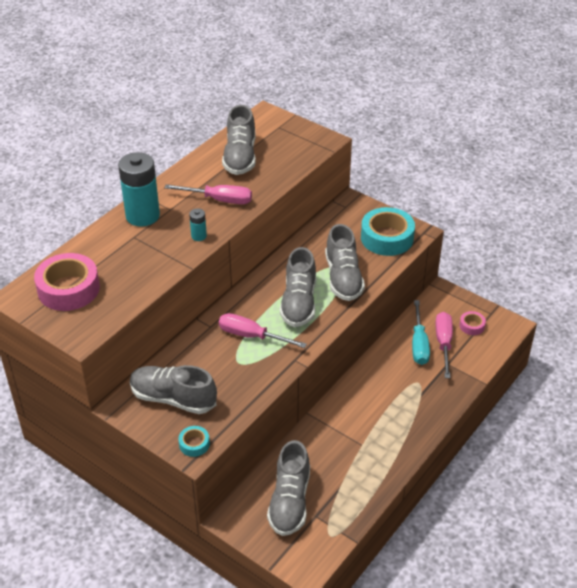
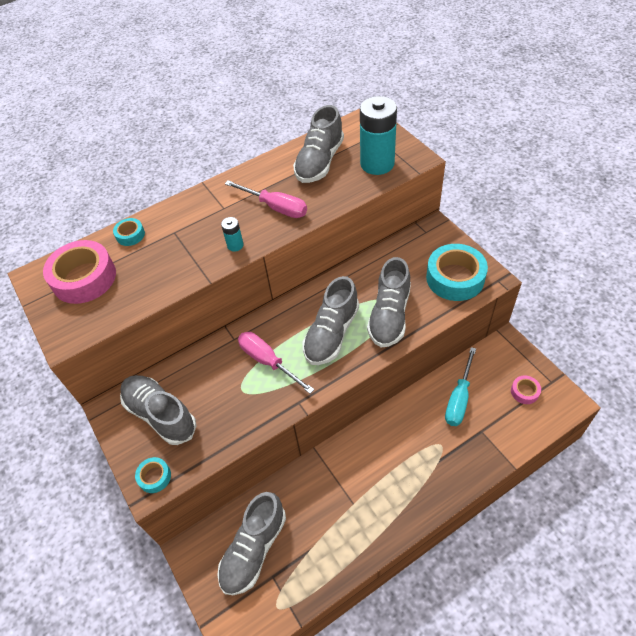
camera: 25 degrees right, 10 degrees up
(92, 247) = (130, 235): none -> turquoise tape
(142, 216) = (194, 210): turquoise battery -> turquoise battery (377, 164)
(443, 343) = (485, 405): pink screwdriver -> none

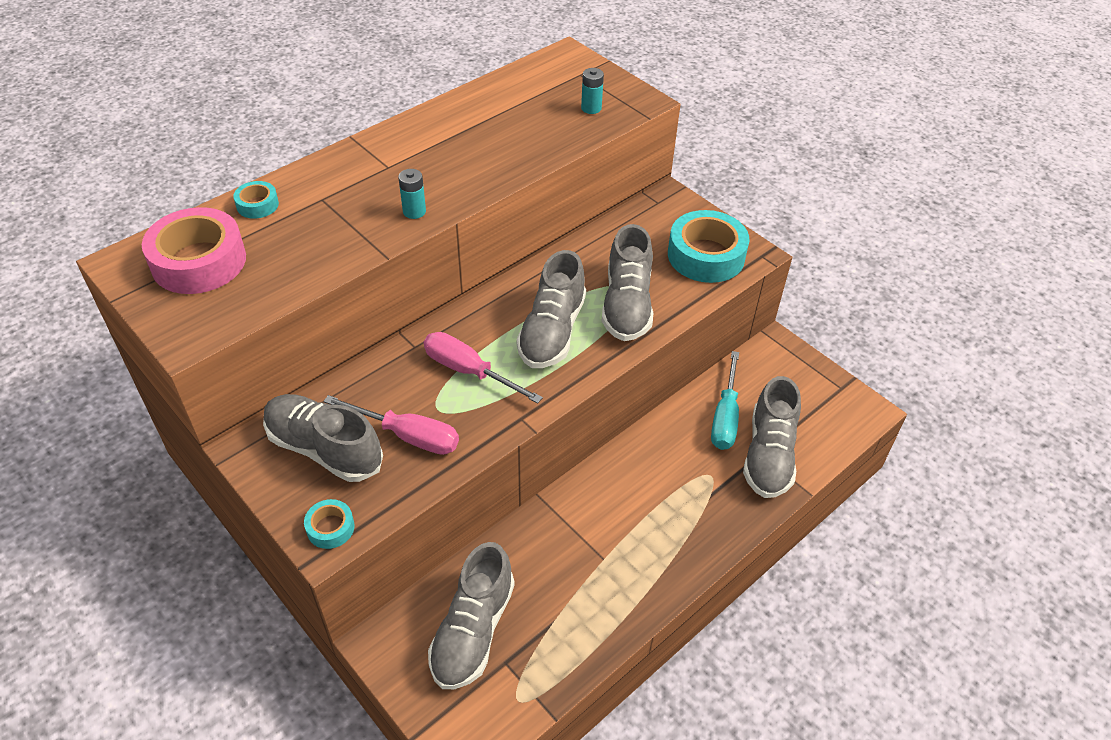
camera: 15 degrees left, 5 degrees down
(276, 207) = (462, 163): pink screwdriver -> pink screwdriver (408, 436)
(319, 162) = (512, 108): grey shoe -> grey shoe (768, 455)
(377, 164) = (591, 108): turquoise battery -> turquoise battery, size x0.44
(524, 392) = (809, 402): pink tape -> none

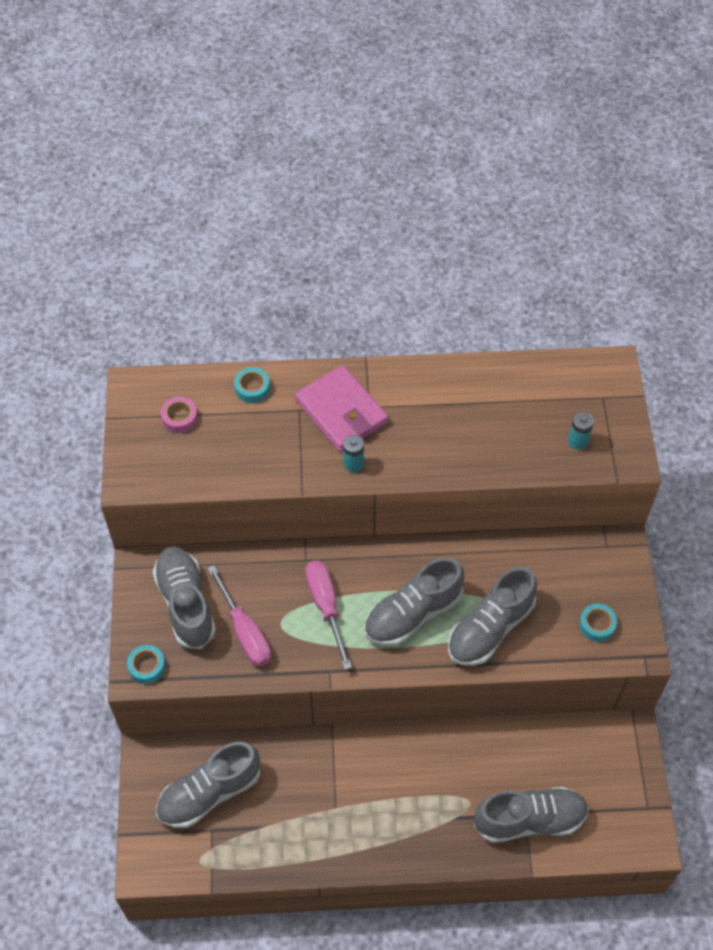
camera: 40 degrees right, 10 degrees up
(199, 261) = (180, 418): pink tape -> pink tape, size x0.47
(365, 181) = (341, 412): none -> pink wallet
(706, 255) = (597, 625): turquoise tape -> turquoise tape, size x0.47
(725, 417) = (526, 764): turquoise screwdriver -> none
(768, 455) = (530, 820): grey shoe -> grey shoe turned 150 degrees counterclockwise

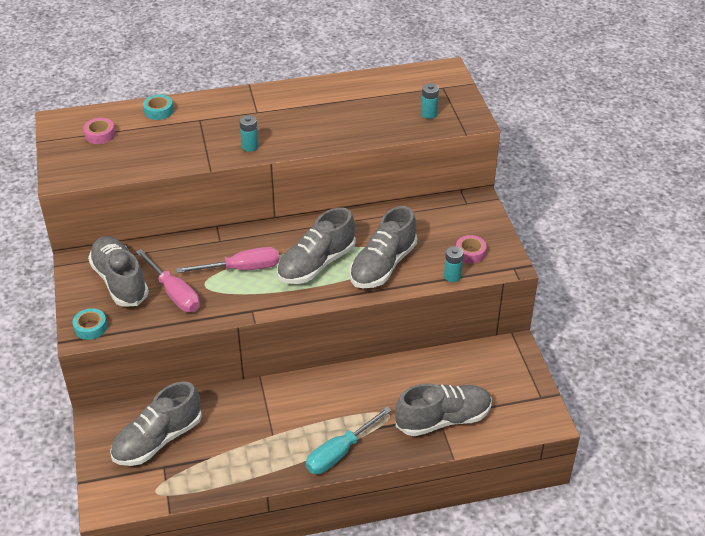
camera: 10 degrees left, 15 degrees down
(326, 607) = (242, 269): pink screwdriver -> pink screwdriver turned 105 degrees clockwise
(341, 412) = (234, 117): pink wallet -> none
(406, 845) = (340, 452): none -> turquoise screwdriver
(569, 657) = (452, 276): none -> turquoise battery
(597, 625) = (470, 253): turquoise tape -> pink tape

